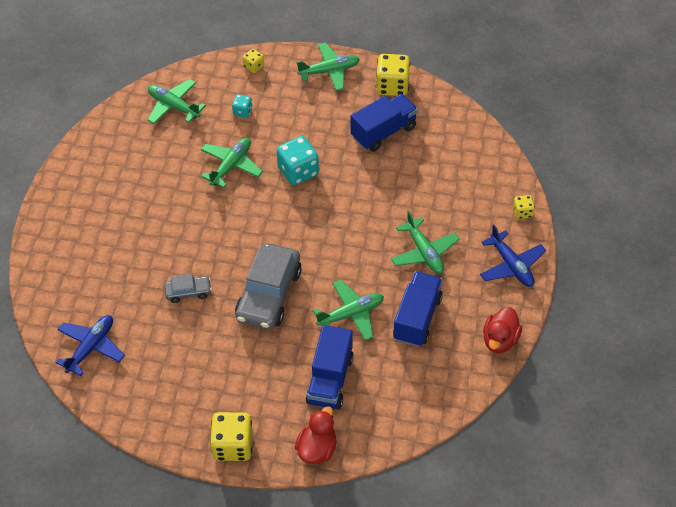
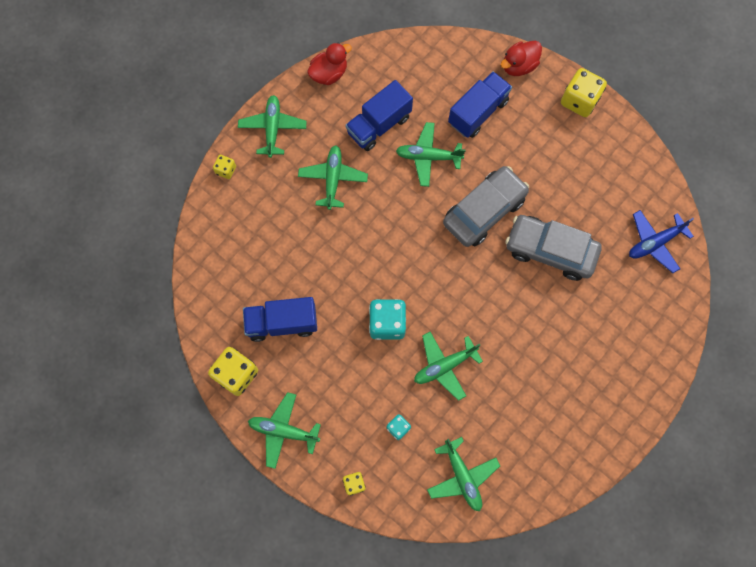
camera: 150 degrees left, 20 degrees up
(188, 292) = (550, 251): grey car -> grey car, size x2.05
(511, 265) = (273, 128): blue plane -> green plane

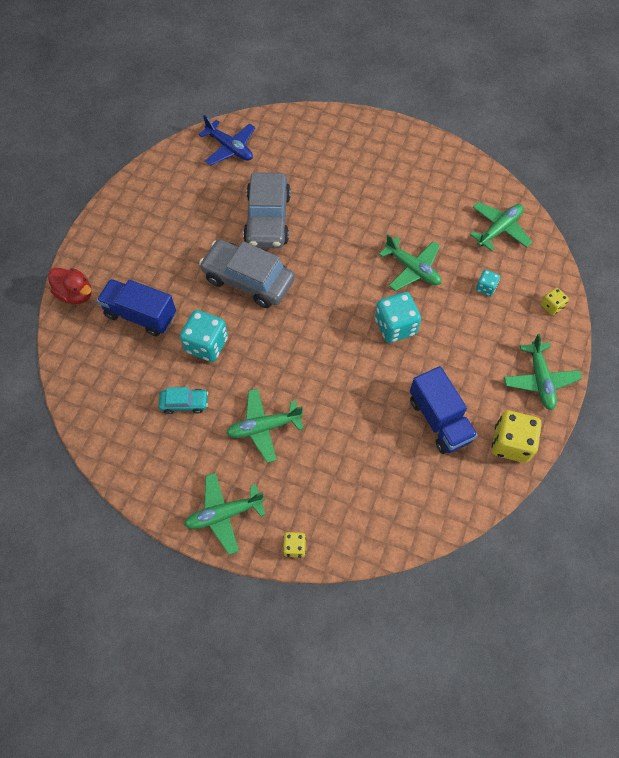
camera: 110 degrees left, 10 degrees down
(329, 74) = (134, 477): red duck -> none
(379, 125) = (184, 403): blue truck -> turquoise car
(428, 157) = (206, 345): green plane -> turquoise dice
(579, 101) = (102, 234): yellow dice -> none

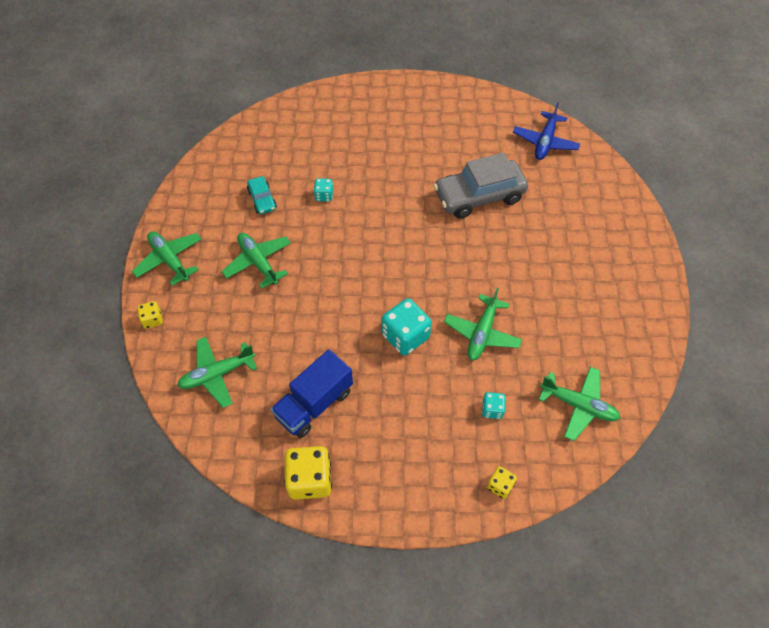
camera: 70 degrees right, 5 degrees down
(75, 294) = (336, 95): red duck -> none
(141, 315) = (334, 142): blue truck -> none
(206, 345) = (324, 196): turquoise dice -> turquoise dice, size x0.52
(248, 280) = (403, 203): grey car -> none
(539, 380) = (397, 493): green plane -> green plane (217, 374)

